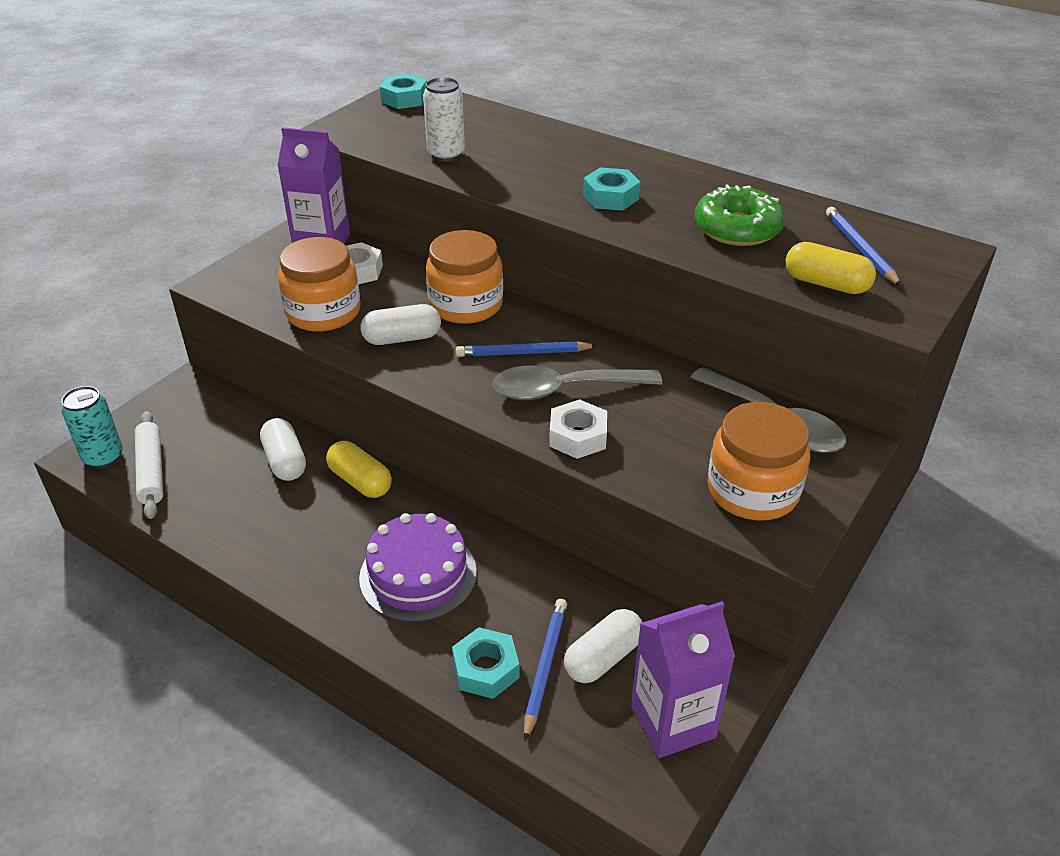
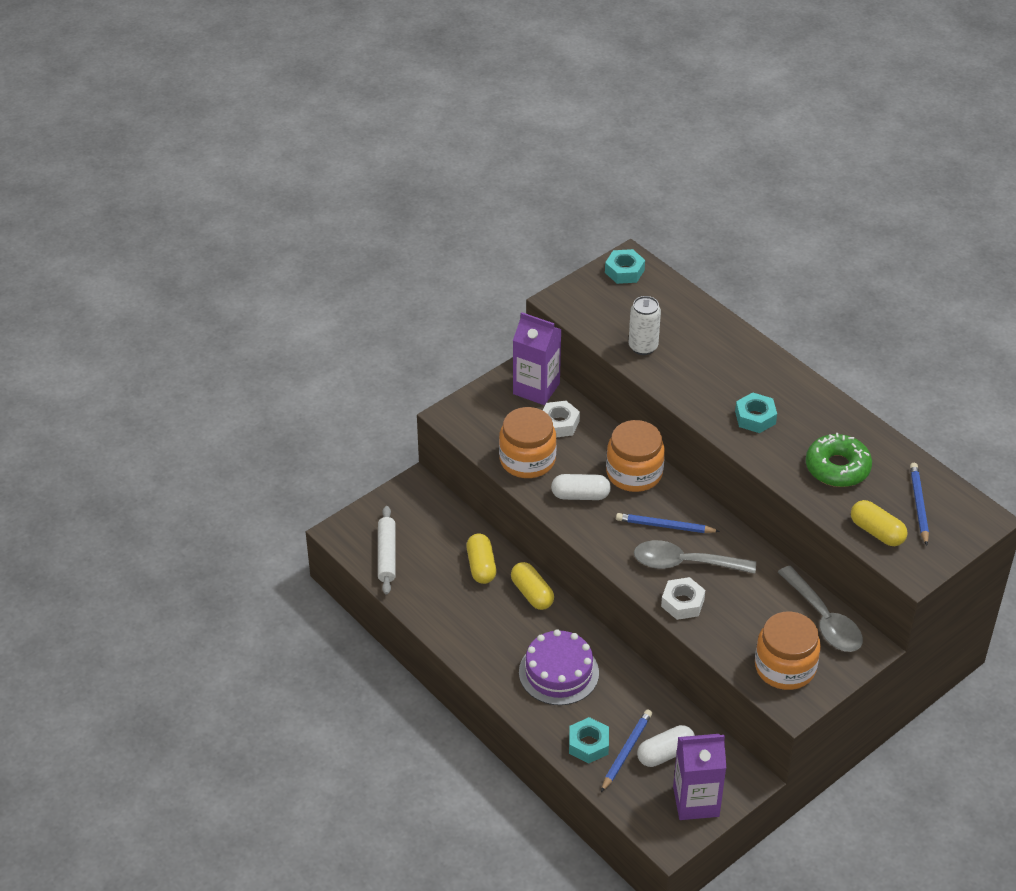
camera: 15 degrees right, 5 degrees up
(103, 457) = (353, 537): turquoise can -> none
(285, 461) = (481, 566): white capsule -> yellow capsule

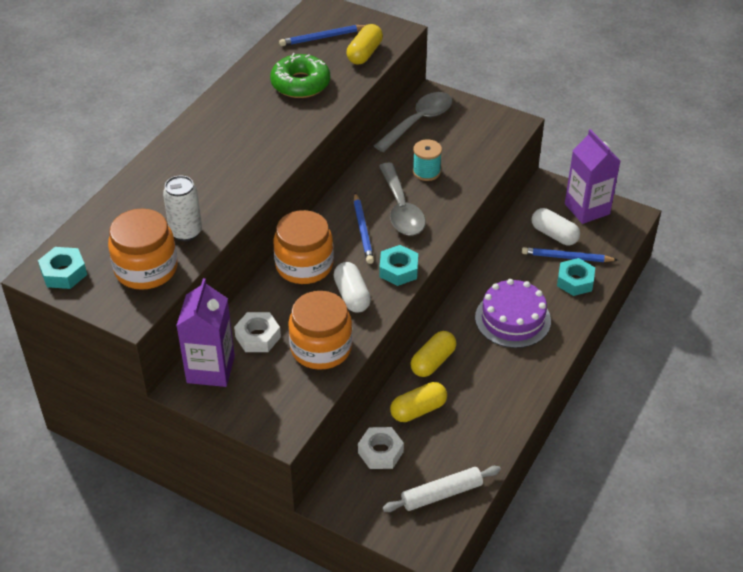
camera: 110 degrees left, 0 degrees up
(682, 603) = (447, 201): white nut -> white nut (380, 452)
(735, 600) = (426, 172): none -> turquoise spool
(755, 417) = (258, 139): turquoise nut -> turquoise nut (398, 270)
(785, 667) = (480, 133): orange jar -> orange jar (146, 269)

